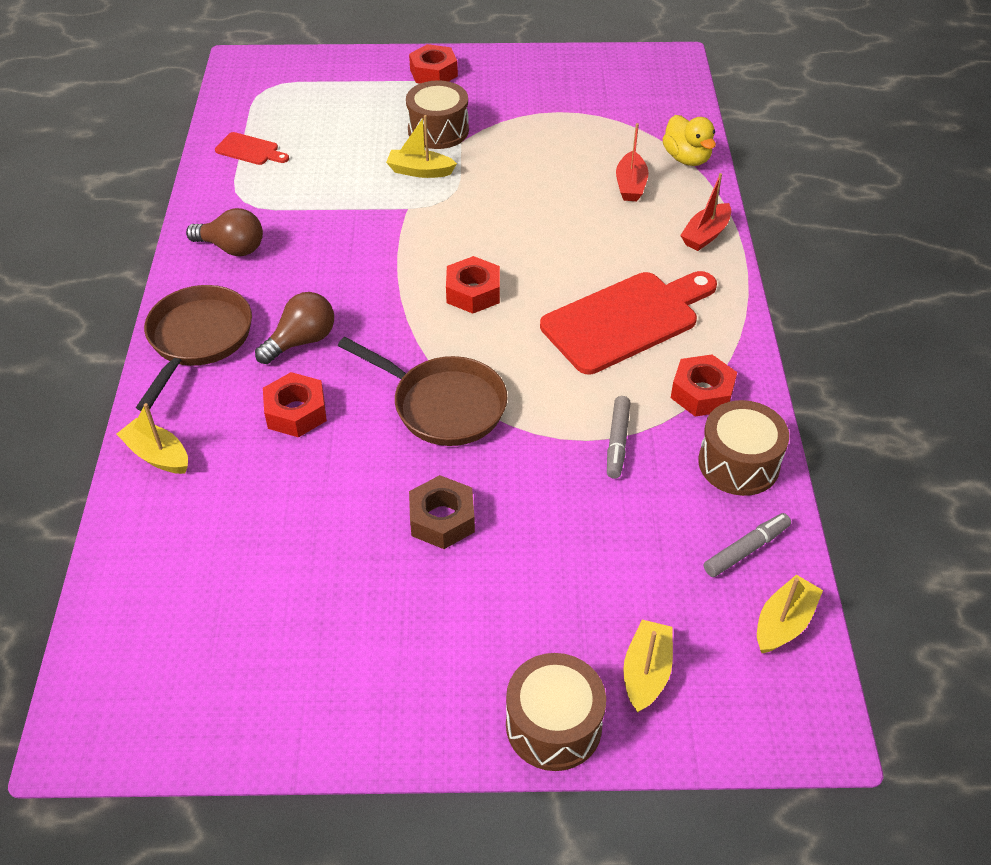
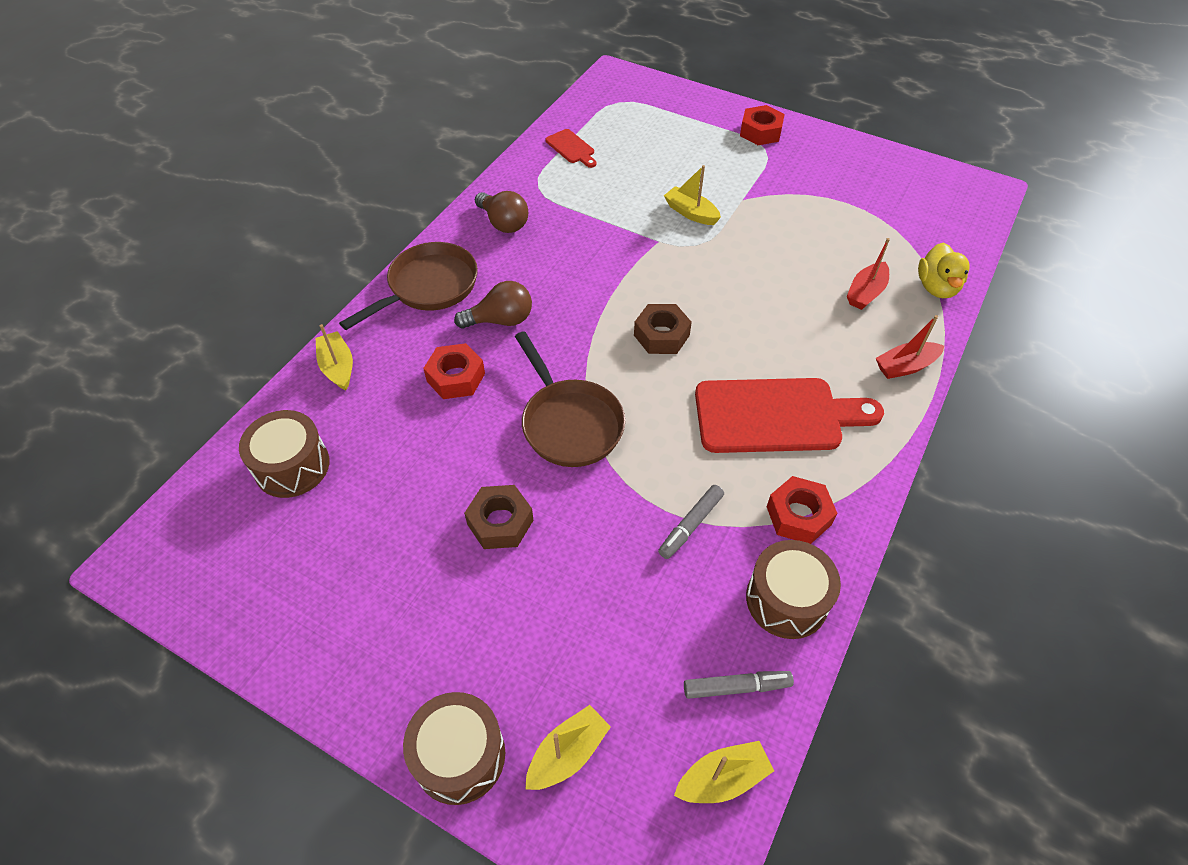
camera: 30 degrees right, 5 degrees up
(438, 130) = (730, 183): brown drum -> brown drum (292, 466)
(473, 292) = (661, 335): red nut -> brown nut

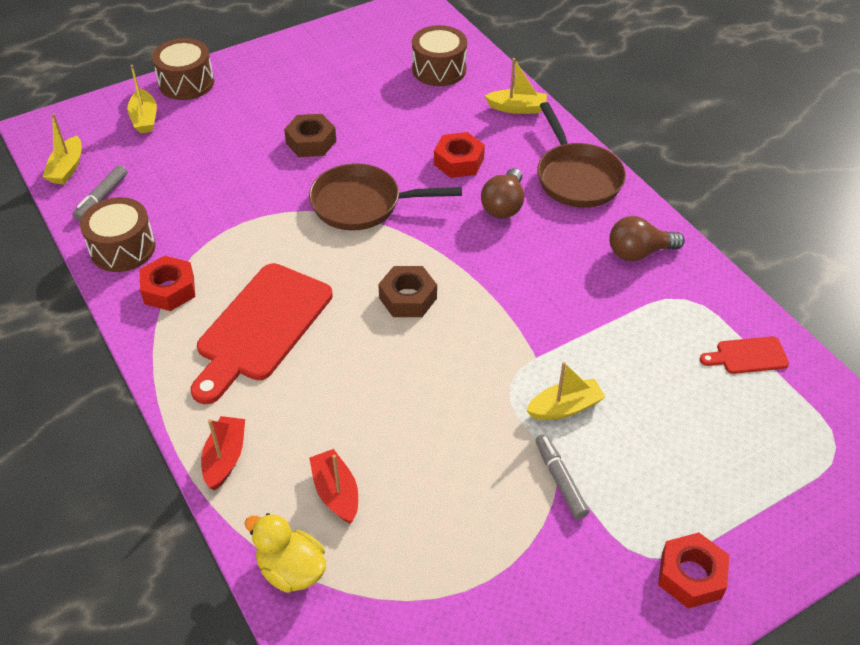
camera: 120 degrees right, 5 degrees down
(691, 525) = (220, 229): grey marker -> grey marker (560, 480)

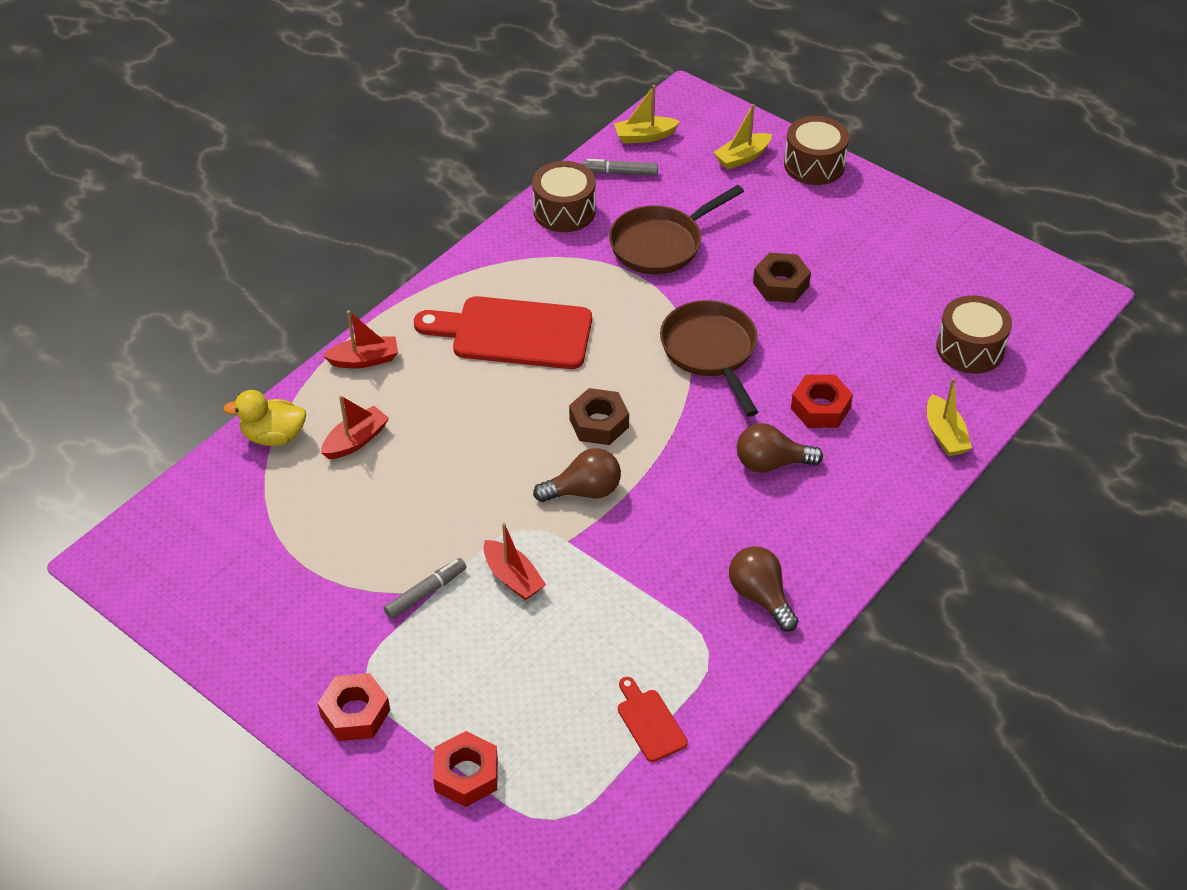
camera: 70 degrees right, 0 degrees up
(169, 290) = (530, 258): red nut -> red nut (466, 775)
(291, 570) = (273, 436): yellow duck -> yellow duck turned 105 degrees counterclockwise
(483, 330) = (584, 491): none -> brown light bulb
(565, 407) = (513, 578): yellow boat -> red boat
(577, 177) = (854, 516): brown pan -> brown pan (661, 244)

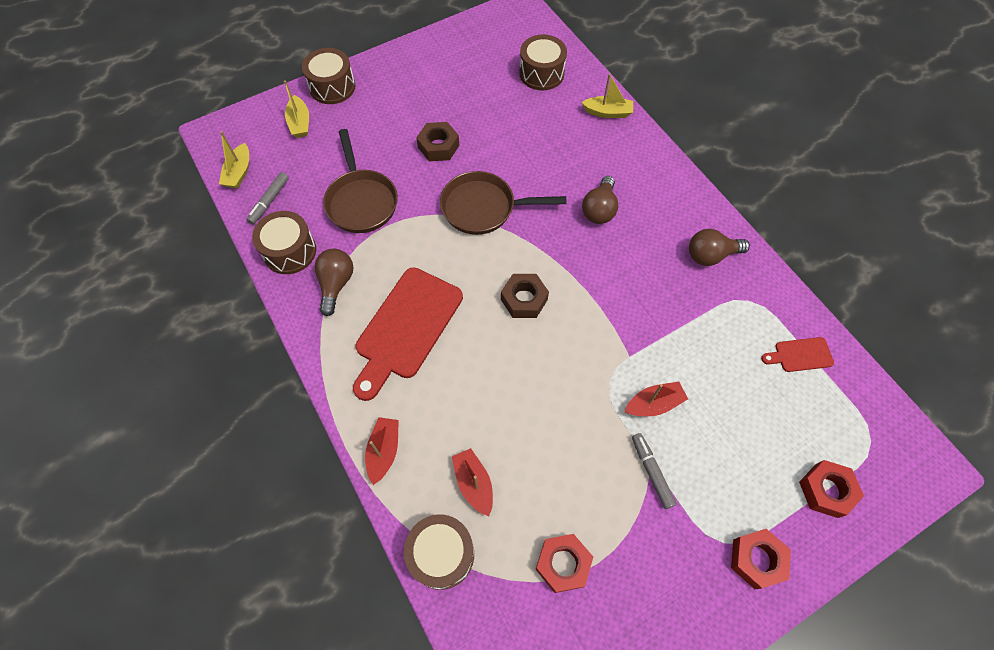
camera: 70 degrees left, 15 degrees up
(273, 436) = (441, 554): yellow duck -> brown drum
(584, 491) = (586, 330): brown light bulb -> brown light bulb (336, 284)
(820, 408) = (561, 166): red nut -> red nut (563, 564)

